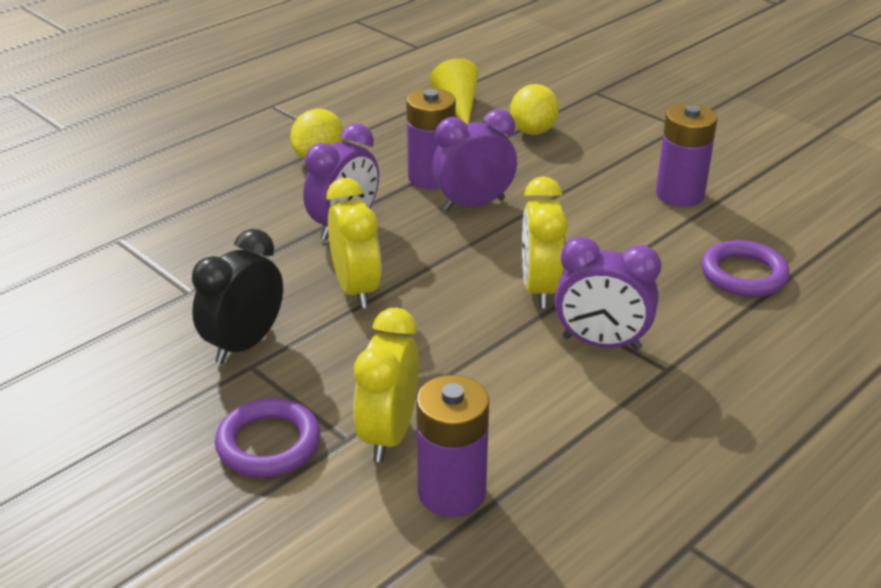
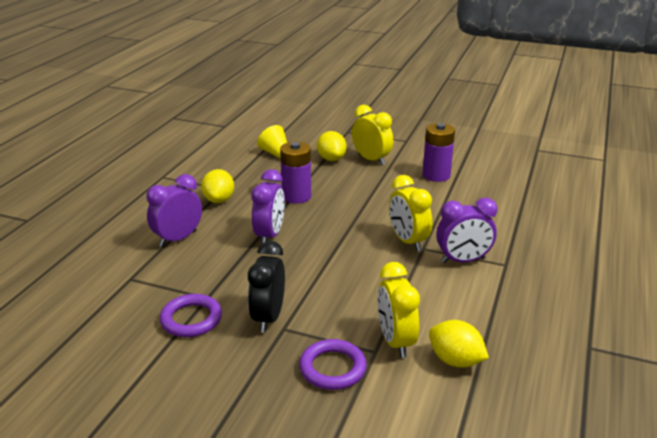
camera: 25 degrees left, 5 degrees down
(356, 289) = (307, 268): yellow clock -> yellow clock (371, 159)
(452, 492) = (455, 360): purple battery -> yellow lemon
(473, 204) = (333, 205): purple clock -> purple clock (178, 239)
(743, 274) = (500, 208): purple ring -> purple ring (191, 319)

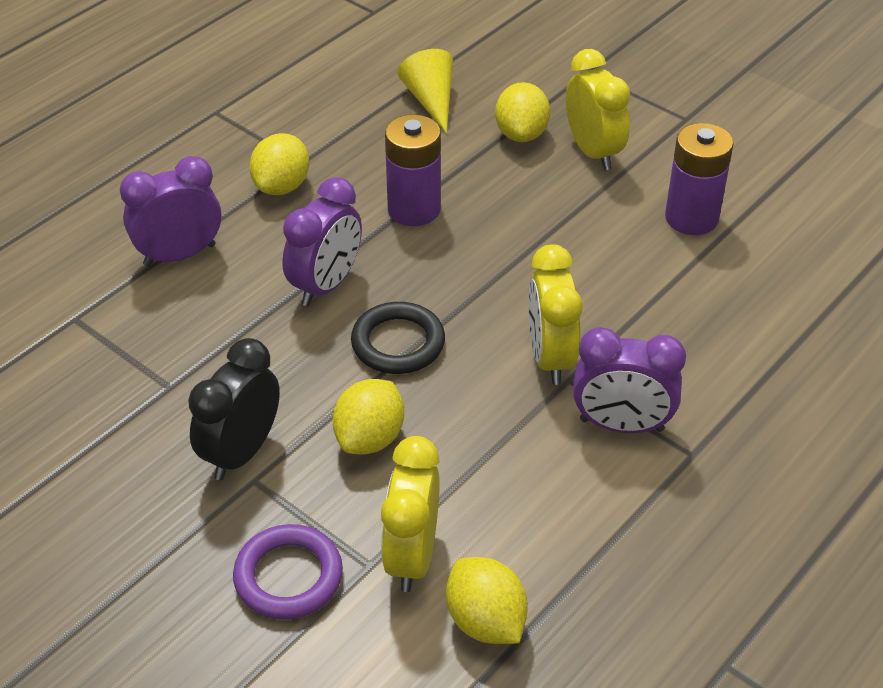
camera: 20 degrees right, 15 degrees up
(191, 319) = (127, 422): purple ring -> none
(325, 251) = (398, 343): none -> black ring
(337, 295) = (370, 438): none -> yellow lemon

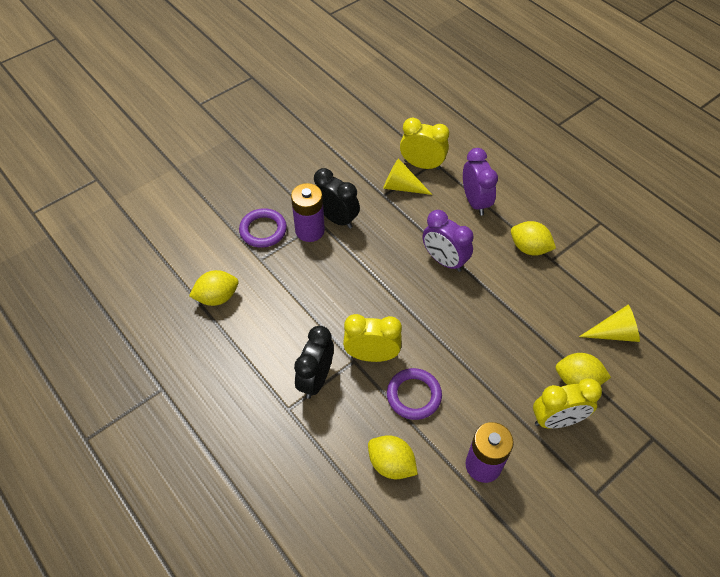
camera: 100 degrees right, 10 degrees up
(145, 361) = (401, 187): none -> yellow cone
(370, 438) = (333, 267): yellow lemon -> yellow lemon (391, 464)
(398, 343) = (395, 287): black ring -> none
(411, 556) = (260, 275): yellow clock -> yellow clock (422, 165)
(414, 209) = (504, 309): purple battery -> purple battery (310, 230)
(608, 299) = (414, 395): none -> purple ring
(621, 425) = (316, 379): purple clock -> black clock

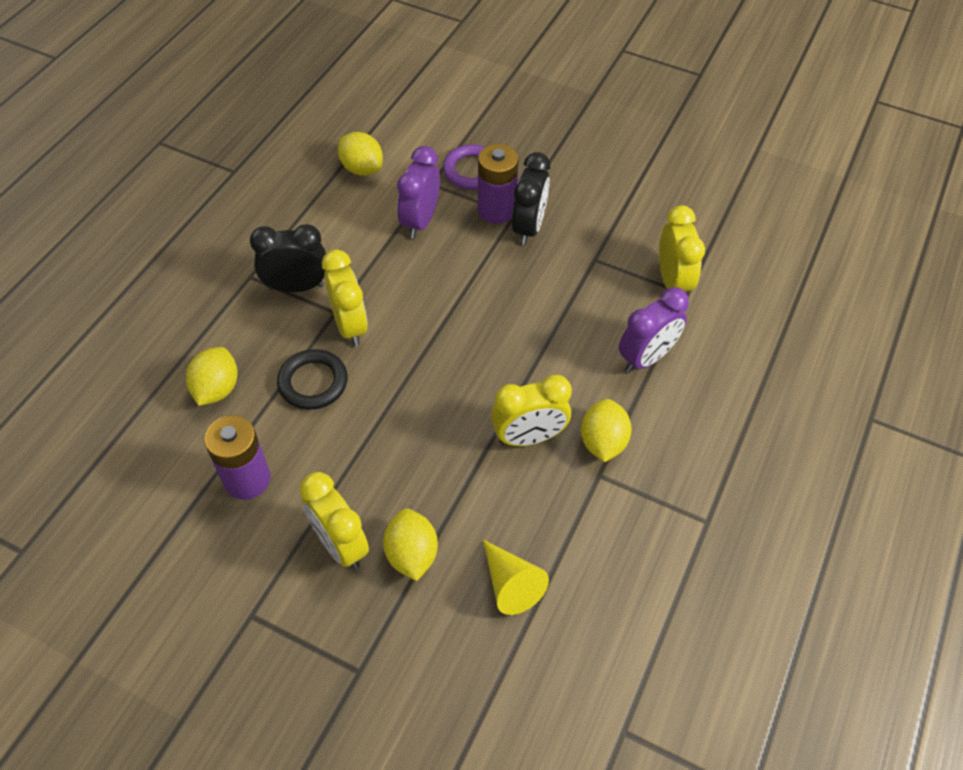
camera: 65 degrees right, 0 degrees up
(401, 187) = (620, 272): yellow cone -> none
(414, 395) = (313, 382): purple ring -> black ring
(444, 261) = (526, 353): purple clock -> purple clock (420, 221)
(511, 284) = (529, 437): none -> yellow clock

